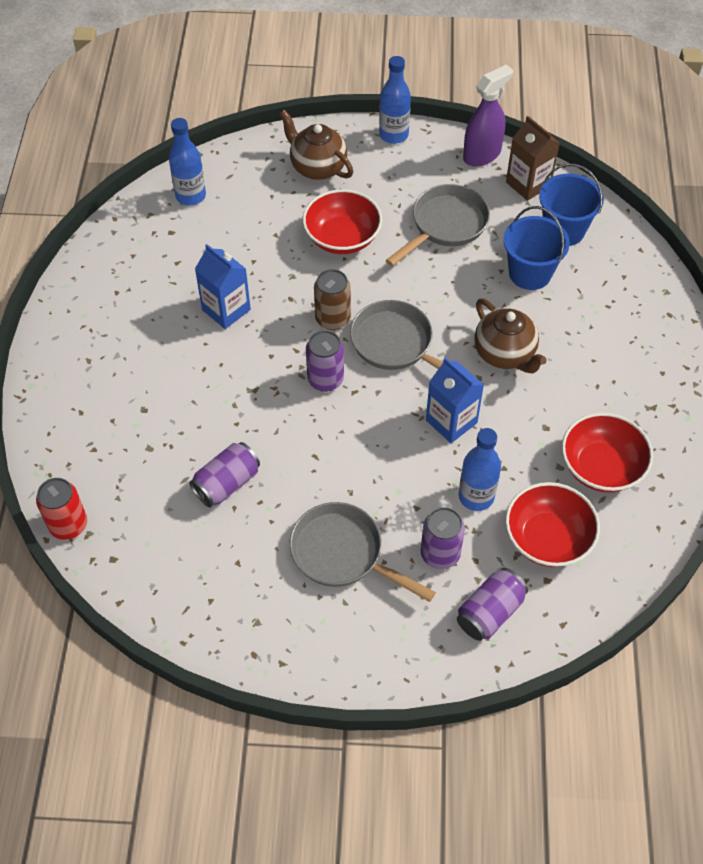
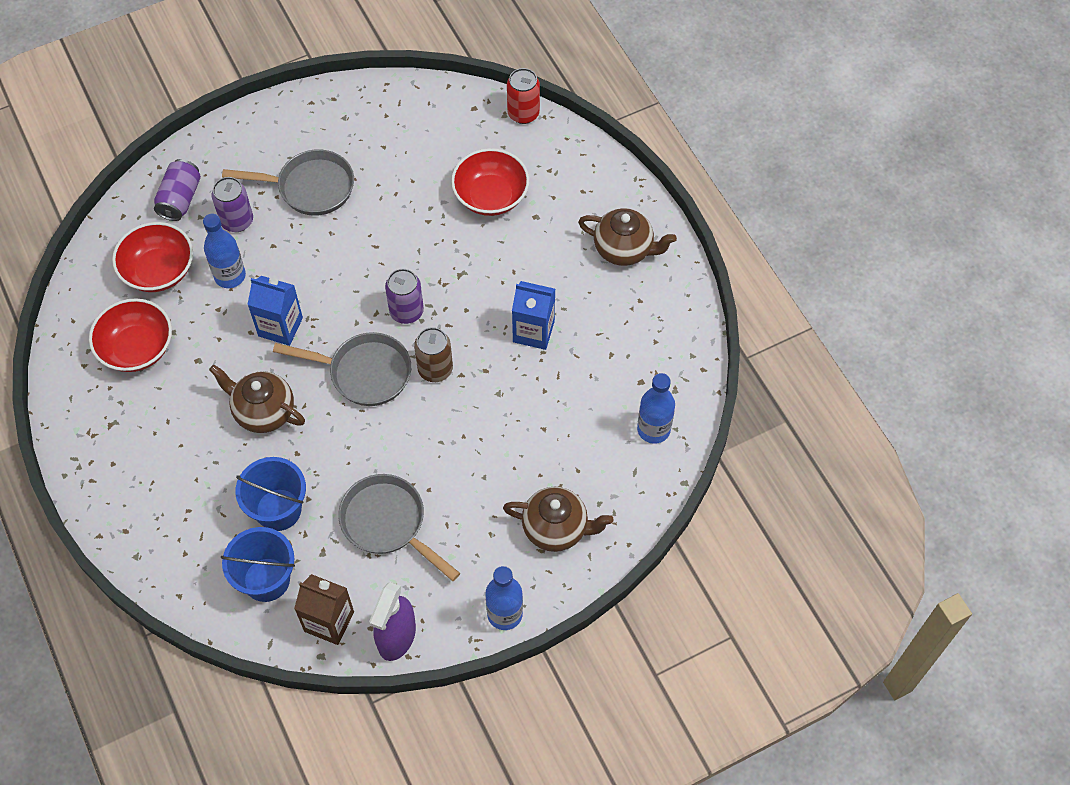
camera: 150 degrees right, 5 degrees up
(91, 340) = (624, 249): none -> brown teapot
(227, 483) = (430, 194): purple can -> none
(342, 238) = (479, 457): red bowl -> red bowl (491, 196)
(445, 225) = (388, 523): grey pan -> grey pan turned 120 degrees clockwise

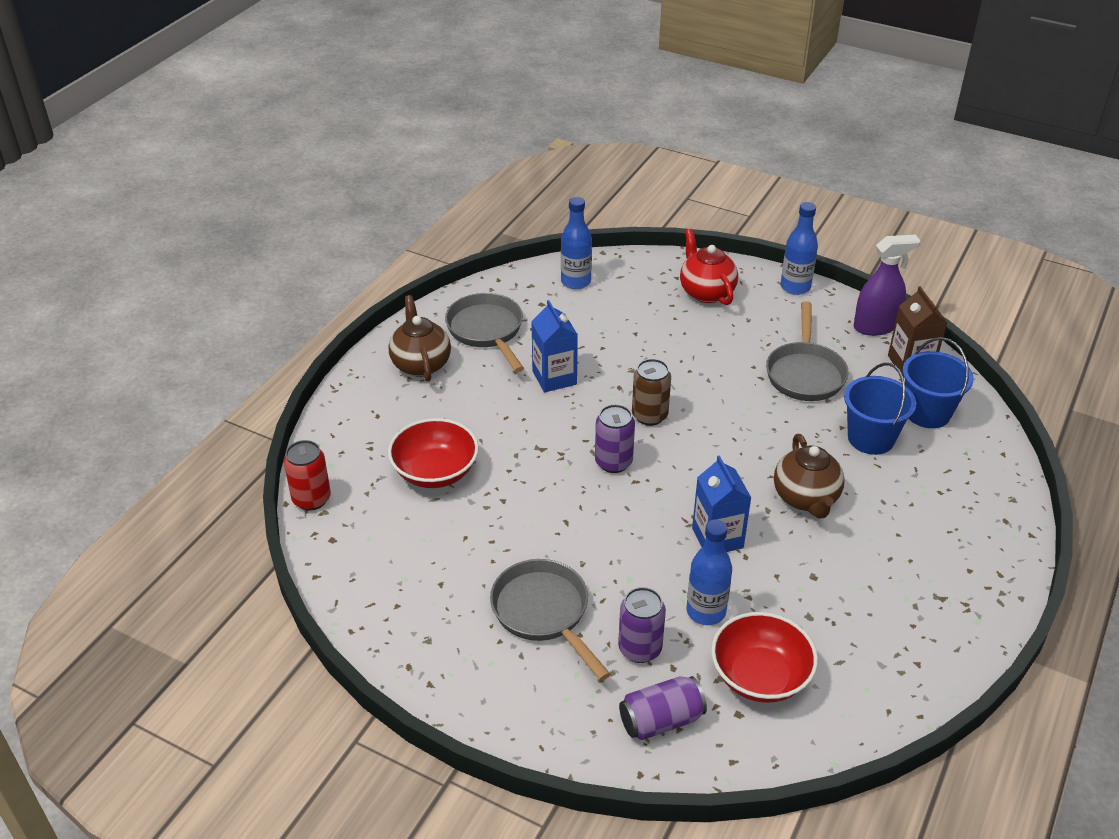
camera: 125 degrees left, 20 degrees down
(137, 348) = (854, 632): red bowl -> none
(364, 372) = (699, 456): grey pan -> grey pan (487, 331)
(556, 528) = (706, 292): brown teapot -> red teapot

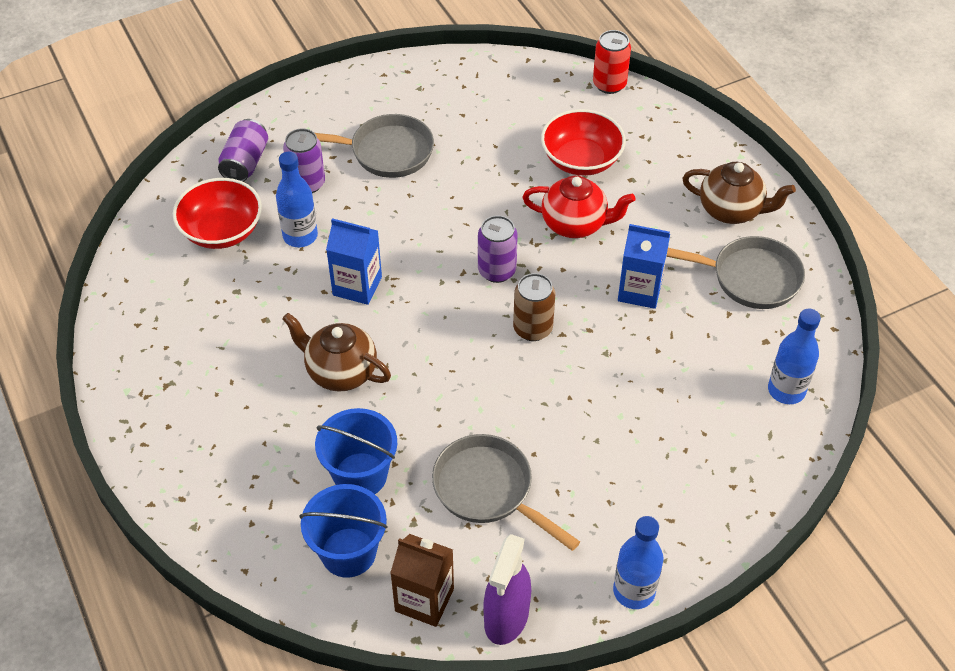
camera: 125 degrees right, 10 degrees up
(706, 292) = (686, 496): red teapot -> red teapot (575, 224)

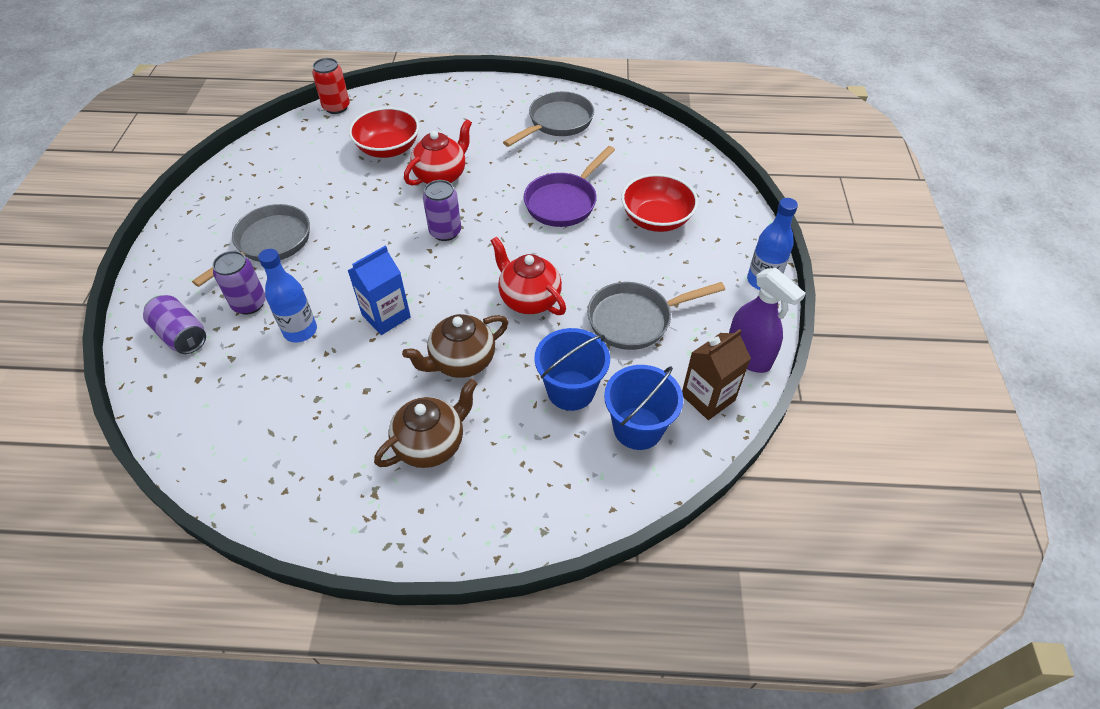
camera: 60 degrees left, 0 degrees up
(222, 231) = (240, 382): red bowl -> red bowl (656, 219)
(454, 385) = (528, 299): none -> red teapot
(532, 328) = (513, 236): brown can -> none
(618, 347) = (564, 202): none -> purple pan
(639, 290) = (525, 172): blue carton -> none
(731, 210) = (498, 105): brown teapot -> brown teapot (431, 444)
(786, 390) = (654, 147): blue bottle -> none

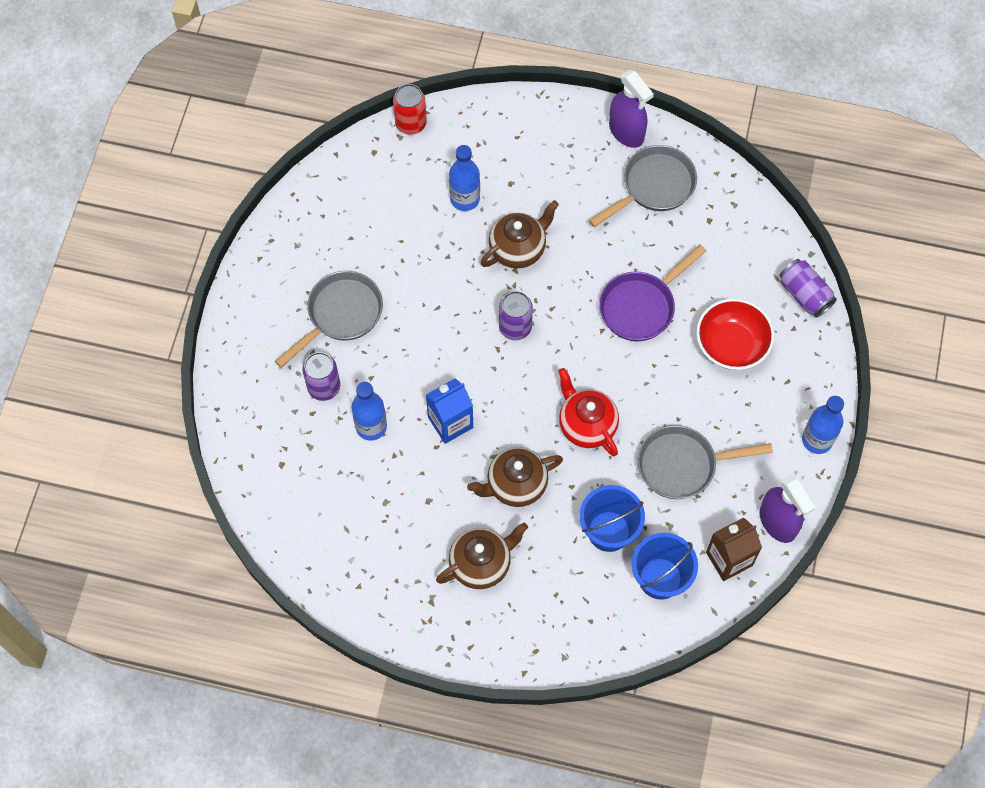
camera: 10 degrees right, 15 degrees up
(181, 335) = (264, 414): purple can -> purple can (804, 294)
(388, 149) = (465, 199): red bowl -> blue bottle
(441, 176) = (518, 249): red teapot -> brown teapot
(526, 93) = (626, 132): none -> purple spray bottle

